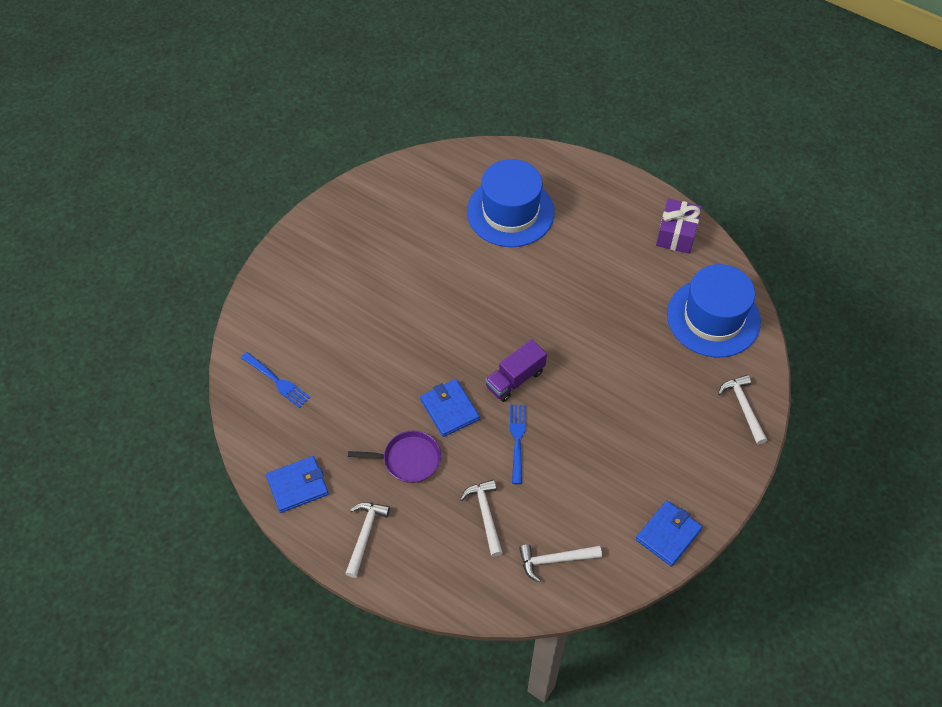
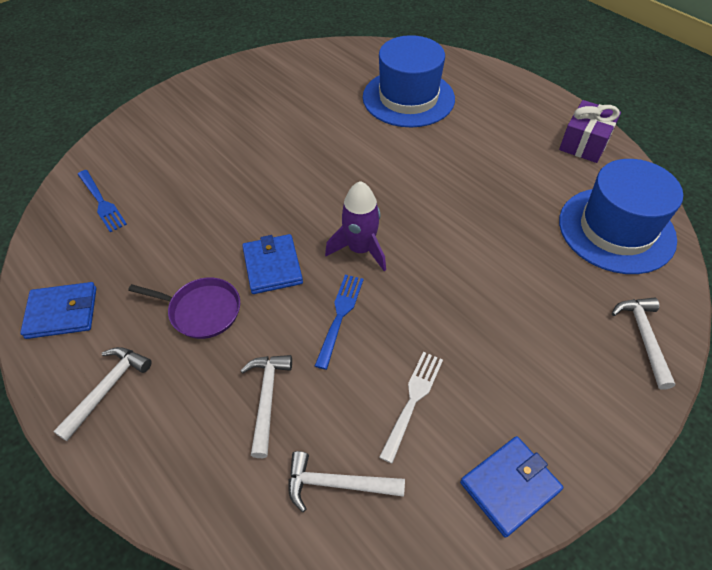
camera: 15 degrees right, 5 degrees down
(515, 379) = (360, 249): purple truck -> purple rocket
(590, 493) = (412, 401): none -> white fork

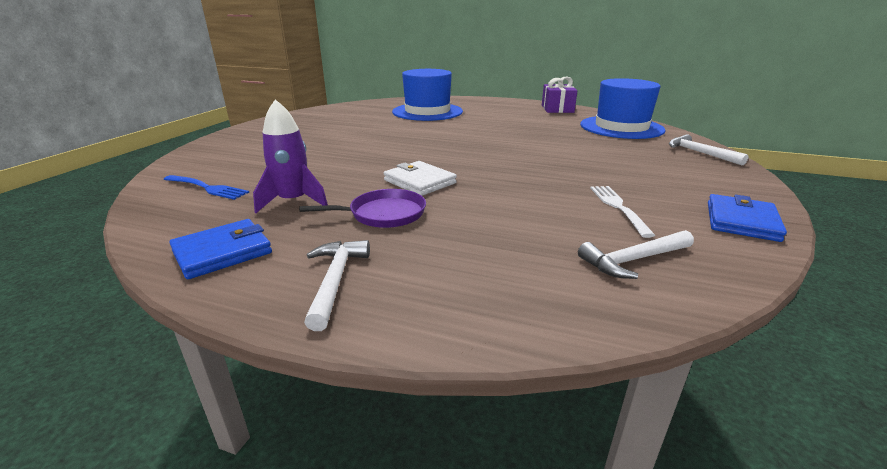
camera: 30 degrees left, 25 degrees down
(267, 399) = (508, 238): white hammer -> none
(272, 266) = (420, 182): blue wallet -> white wallet
(340, 317) = (507, 189): blue fork -> none
(360, 249) = (478, 162): purple rocket -> purple rocket (293, 201)

